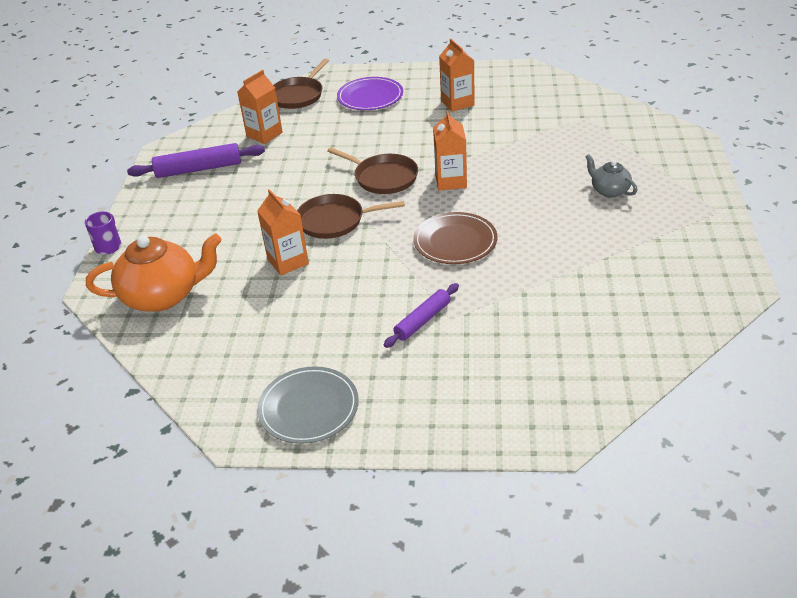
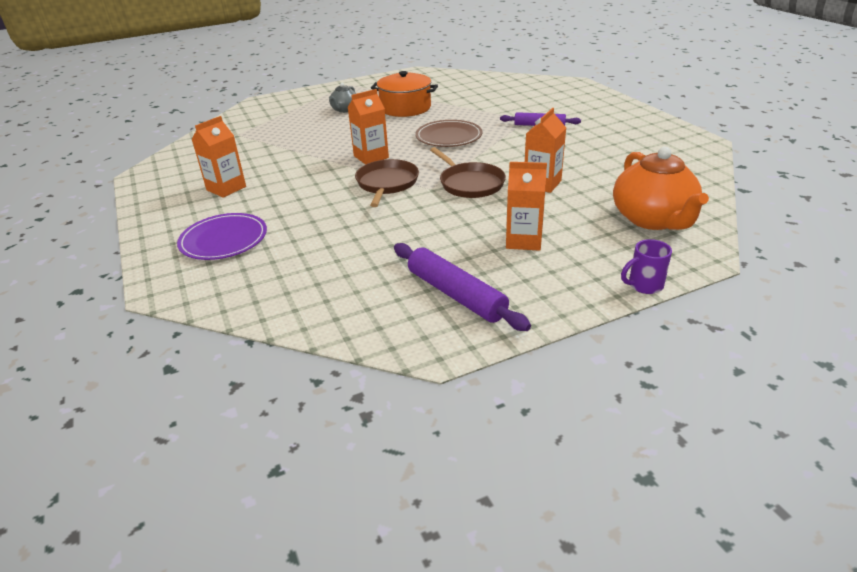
camera: 120 degrees left, 5 degrees down
(163, 295) = (653, 219): orange teapot -> orange teapot turned 150 degrees counterclockwise
(264, 134) = (347, 279): orange carton -> orange carton (523, 240)
(298, 95) = (232, 294): brown pan -> none
(308, 407) = (653, 132): grey plate -> none
(577, 235) = (405, 108): none -> orange pot

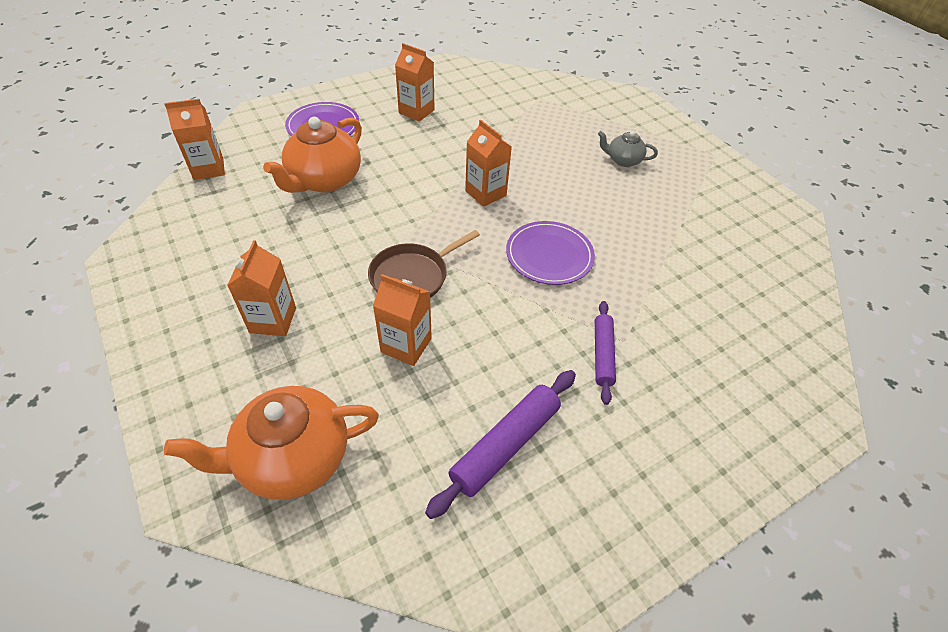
camera: 80 degrees right, 15 degrees up
(277, 311) = (208, 169): none -> orange carton
(328, 231) = (324, 180): none -> orange teapot
(387, 184) = (417, 210): brown pan -> none
(405, 108) = (641, 211): orange pot -> none
(448, 136) = (549, 255): brown plate -> purple plate
(456, 295) = (192, 268): purple rolling pin -> purple rolling pin (505, 445)
(644, 285) = (152, 420): purple mug -> none

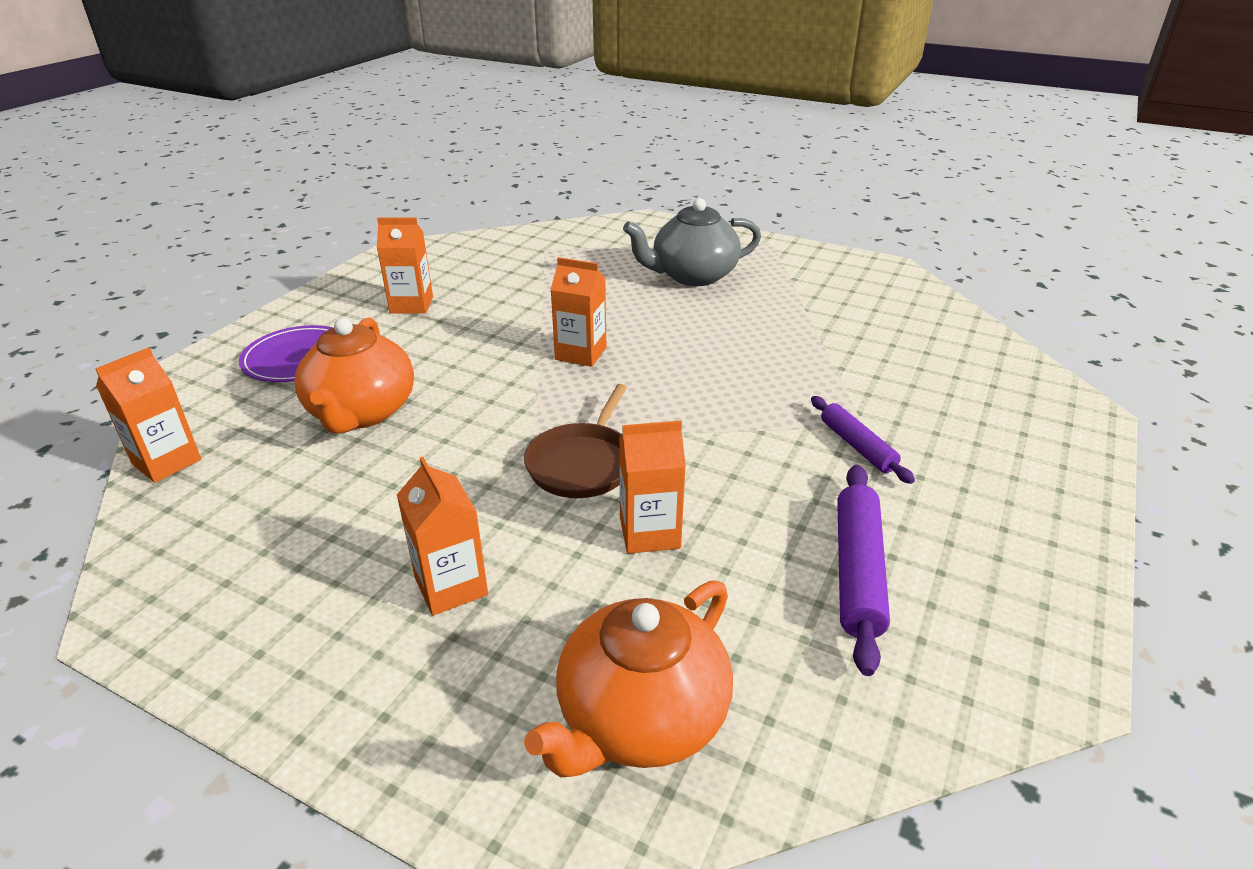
camera: 30 degrees left, 15 degrees down
(549, 255) = (710, 383): purple plate -> none
(623, 160) = (692, 276): grey teapot -> grey teapot, size x1.91

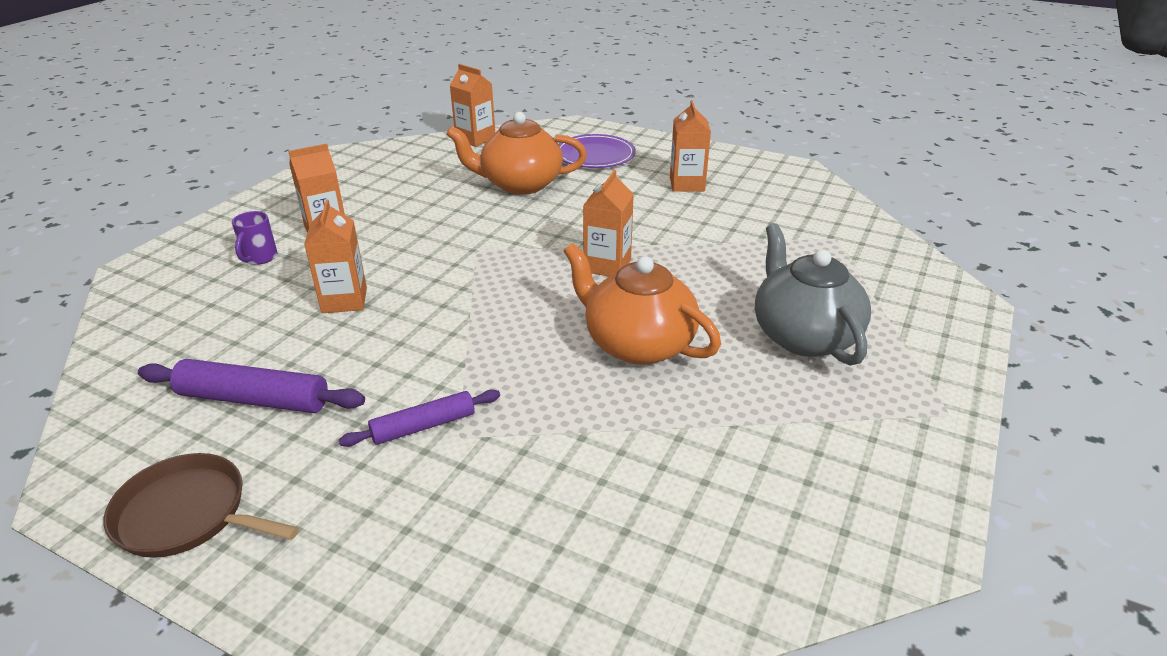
camera: 90 degrees right, 0 degrees up
(526, 652) = (259, 258): none -> purple mug
(583, 463) = (437, 271): brown pan -> brown pan (188, 514)
(640, 718) = (186, 295): orange teapot -> orange teapot (637, 344)

